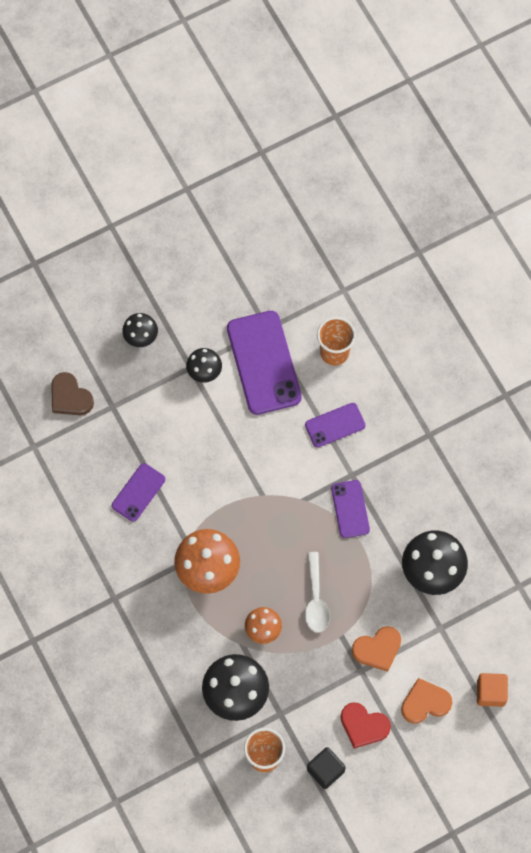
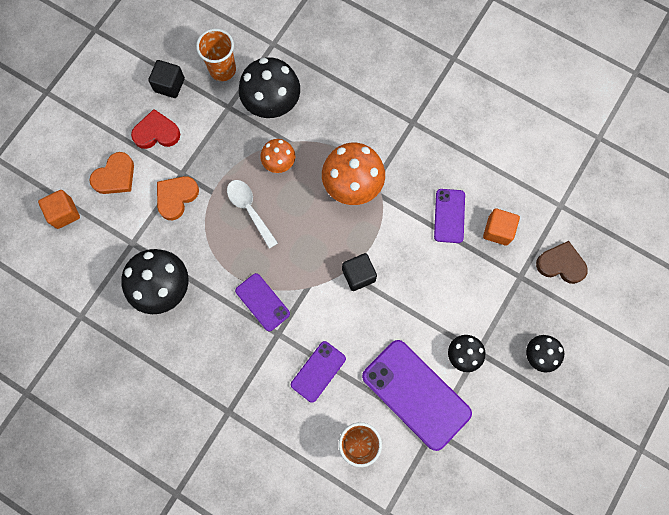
camera: 150 degrees right, 5 degrees up
(104, 455) = (498, 230): none -> orange cube
(252, 485) = (358, 275): none -> black cube

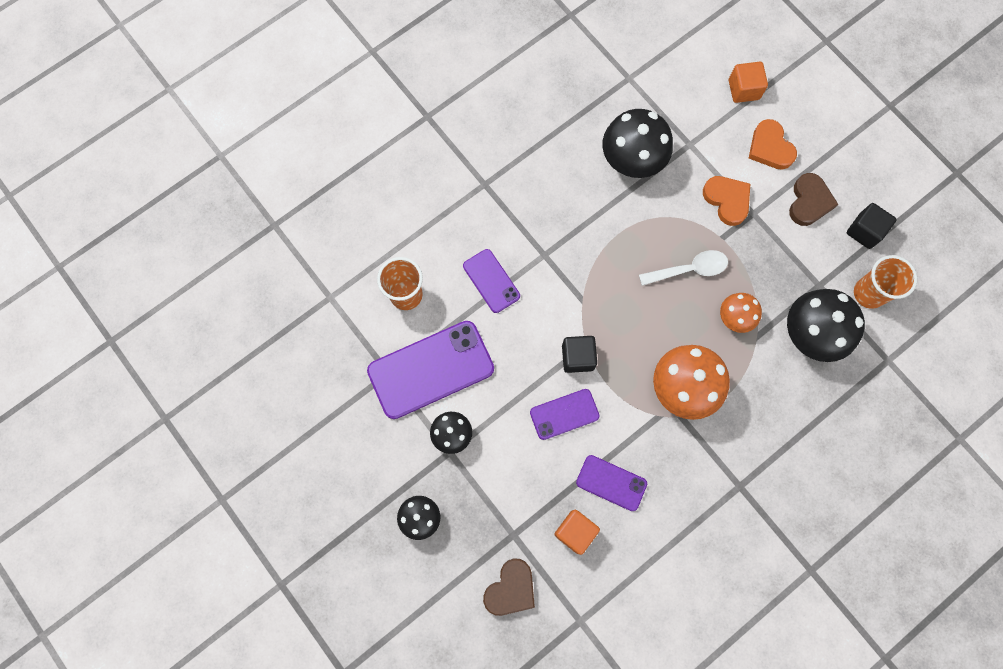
camera: 110 degrees right, 0 degrees up
(156, 133) = (809, 202): red heart -> brown heart
(262, 302) = (583, 250): purple phone -> purple phone (564, 414)

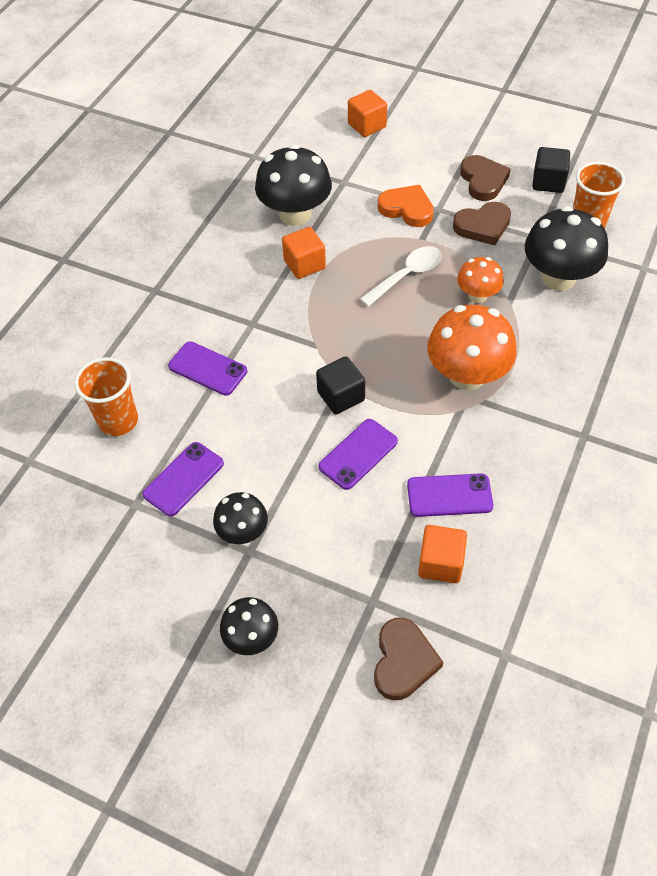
camera: 25 degrees left, 20 degrees down
(431, 369) = (183, 479): purple phone -> purple phone, size x0.54
(613, 217) = (304, 264): none -> orange cube
(770, 147) = (419, 156): orange heart -> none
(780, 250) = (483, 226): none -> brown heart

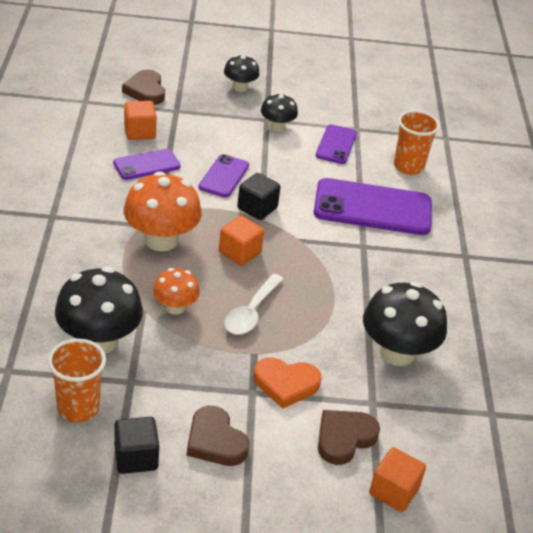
camera: 150 degrees right, 15 degrees down
(208, 369) = (372, 208): purple phone -> purple phone, size x1.84
(304, 264) = (353, 303): orange cube -> orange cube (240, 253)
(483, 226) = (195, 381): brown heart -> brown heart (344, 438)

